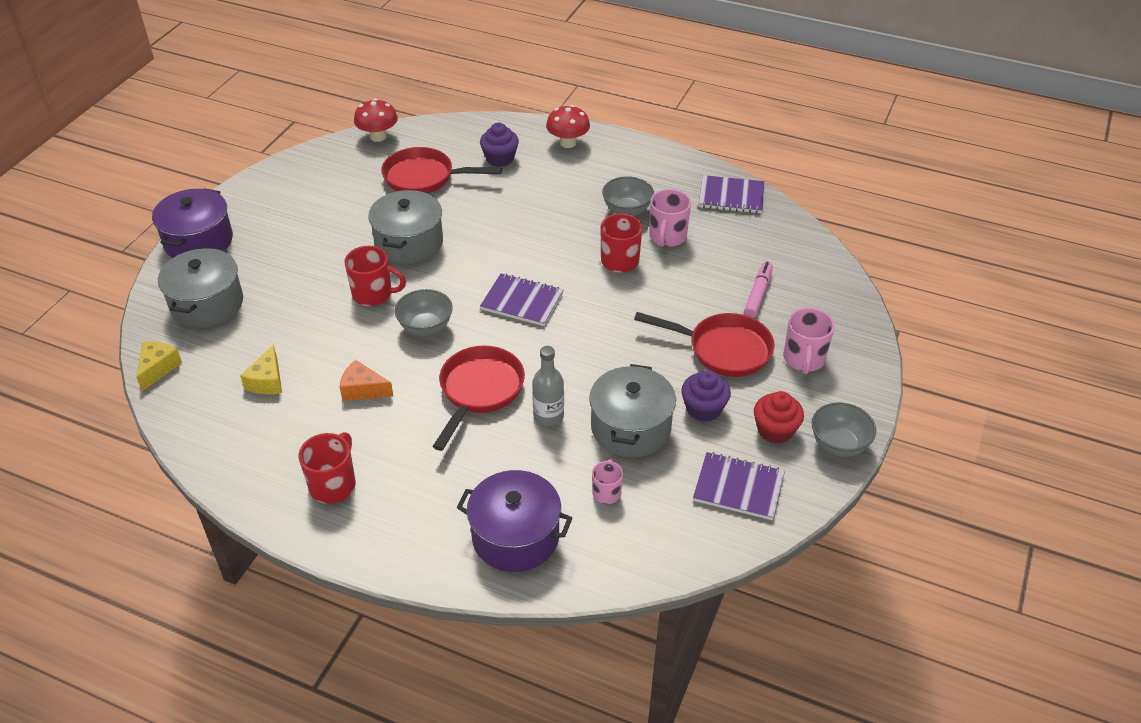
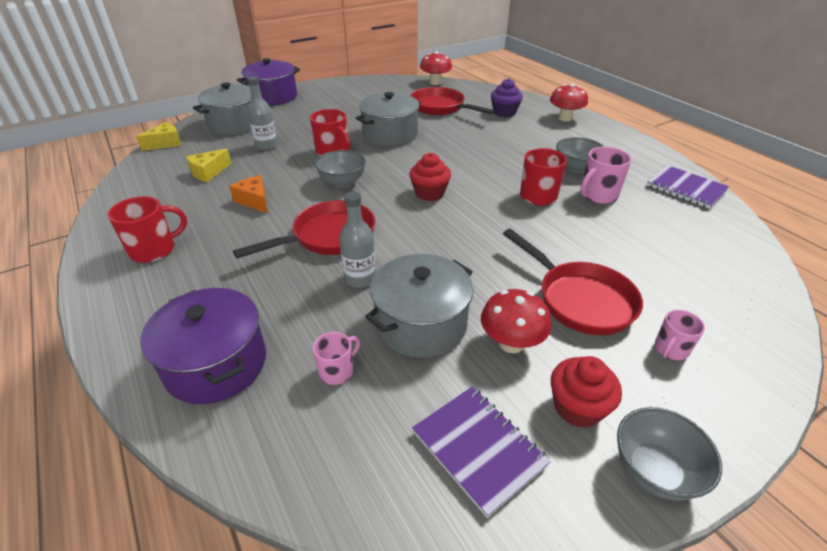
camera: 35 degrees right, 5 degrees down
(287, 318) = (266, 146): none -> grey bottle
(522, 301) = (429, 193): purple notebook -> red cupcake
(703, 409) = (511, 343): purple cupcake -> red mushroom
(757, 294) = (657, 268): pink marker -> none
(804, 359) = (670, 349): pink mug -> pink mug, size x0.62

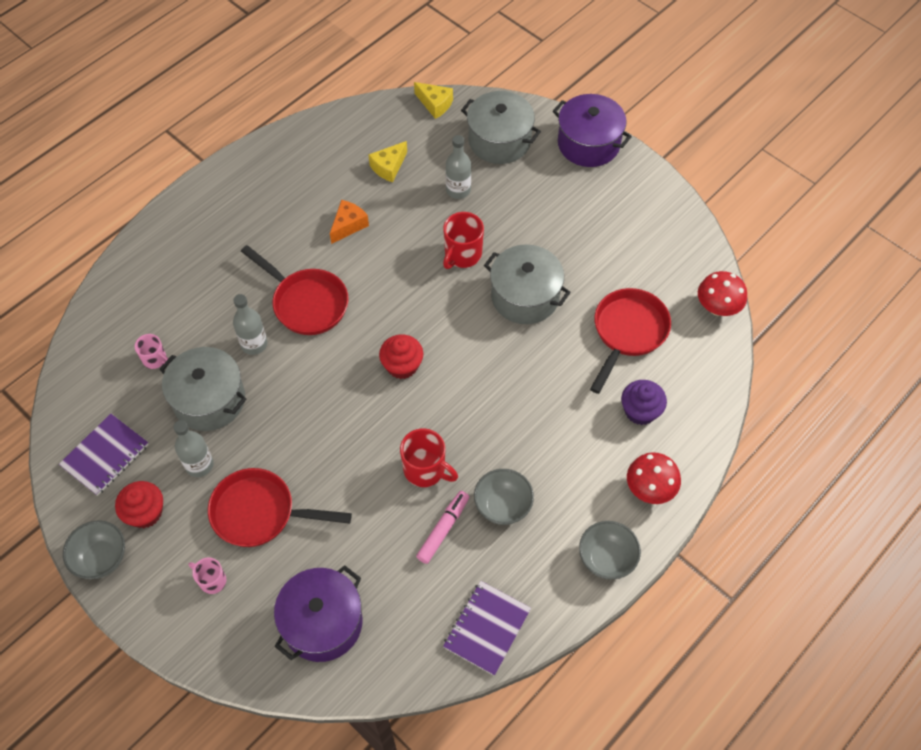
camera: 75 degrees right, 20 degrees up
(154, 250) = (260, 190): red mug -> none
(208, 172) = (388, 167): yellow cheese -> yellow cheese turned 75 degrees counterclockwise
(216, 364) = (150, 288): purple pot -> purple pot (322, 622)
(342, 182) = (402, 283): grey bowl -> grey bowl (606, 559)
(511, 343) = (199, 465): red mushroom -> grey bottle
(579, 299) = (260, 513): red pan -> red pan turned 60 degrees clockwise
(597, 195) = (443, 529): pink mug -> pink marker

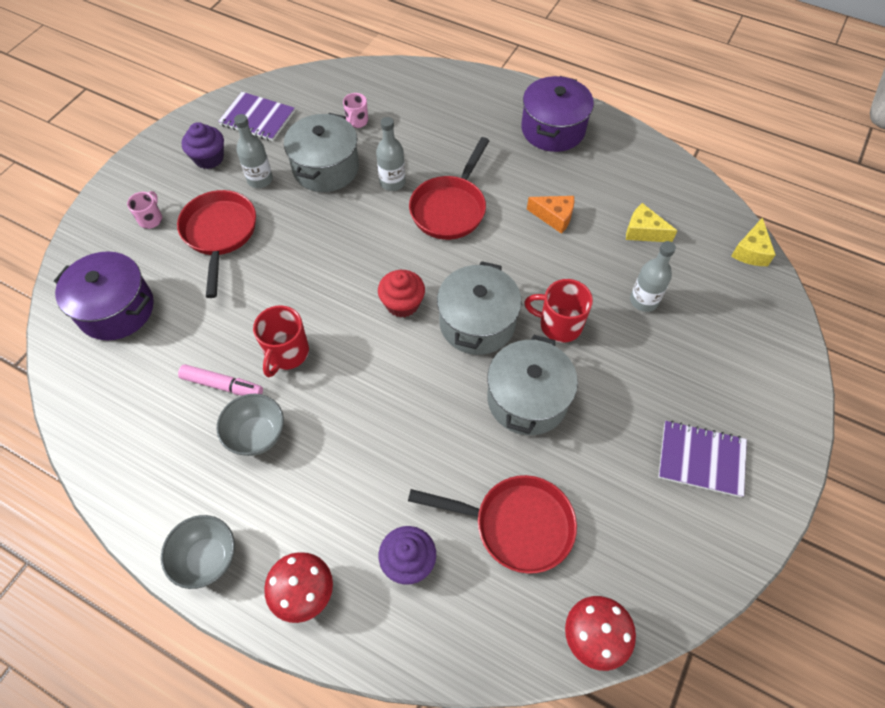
camera: 75 degrees right, 0 degrees up
(101, 558) = (164, 144): grey bowl -> none
(145, 513) = (209, 158): red cupcake -> purple cupcake
(486, 628) = (117, 451): purple notebook -> purple notebook (701, 459)
(499, 140) = (734, 325): grey pot -> grey pot (477, 323)
(588, 143) = (782, 422): purple pot -> purple pot (553, 129)

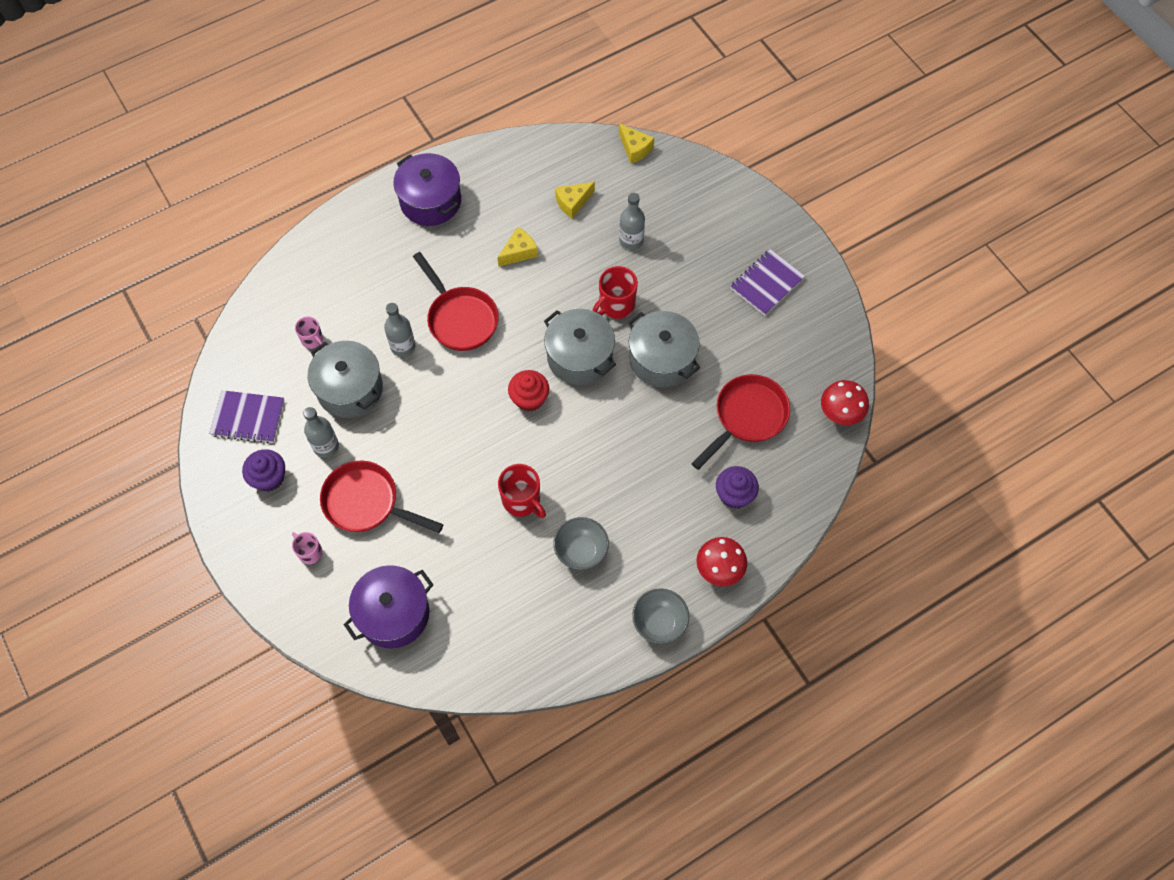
camera: 60 degrees left, 5 degrees up
(222, 385) = (521, 558): pink marker -> none
(257, 118) = (248, 418): purple notebook -> purple notebook turned 45 degrees clockwise
(554, 217) = (519, 252): orange cheese -> yellow cheese

